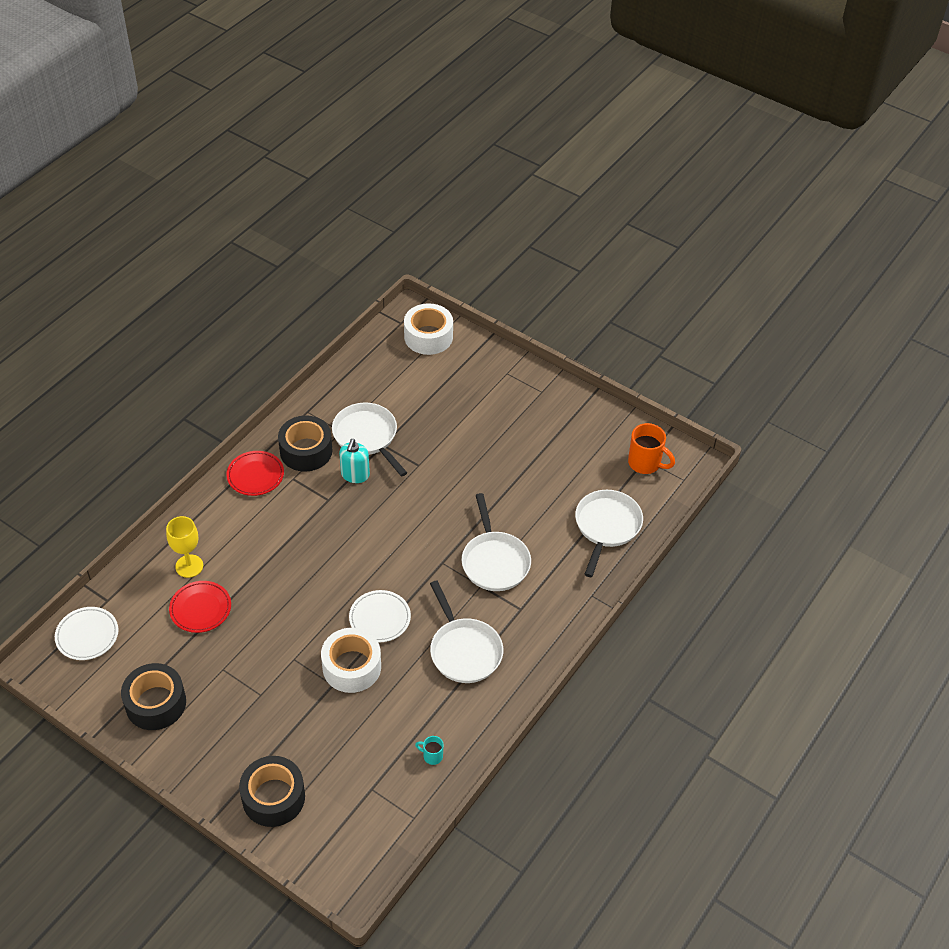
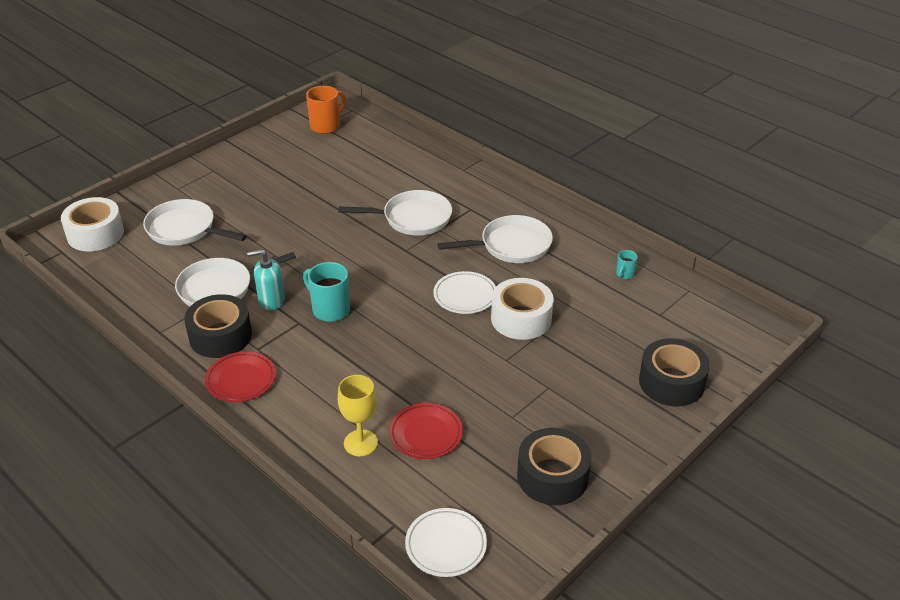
camera: 80 degrees left, 10 degrees down
(348, 518) = (329, 309): none -> turquoise mug
(355, 475) = (271, 300): turquoise soap dispenser -> turquoise soap dispenser turned 150 degrees clockwise
(606, 527) = (390, 154): white pan -> white pan (185, 229)

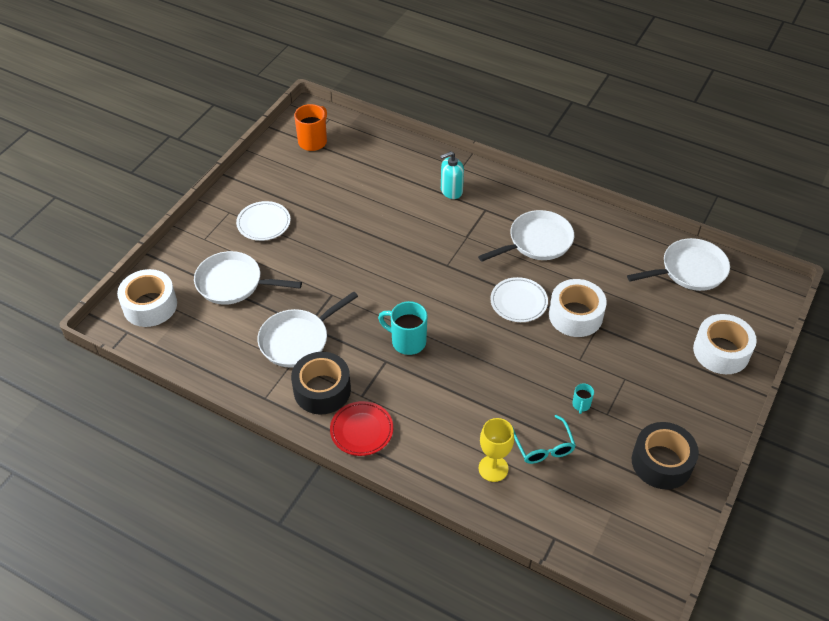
camera: 15 degrees left, 10 degrees up
(271, 300) = (350, 343): turquoise soap dispenser -> turquoise soap dispenser (451, 191)
(412, 218) = (438, 230): white pan -> white pan (689, 270)
(426, 434) = (543, 447): red plate -> turquoise glasses
(446, 545) = (603, 546): white plate -> white plate (263, 223)
(624, 274) = (644, 252): turquoise mug -> turquoise mug (581, 405)
(671, 382) = (721, 351): black tape -> white tape

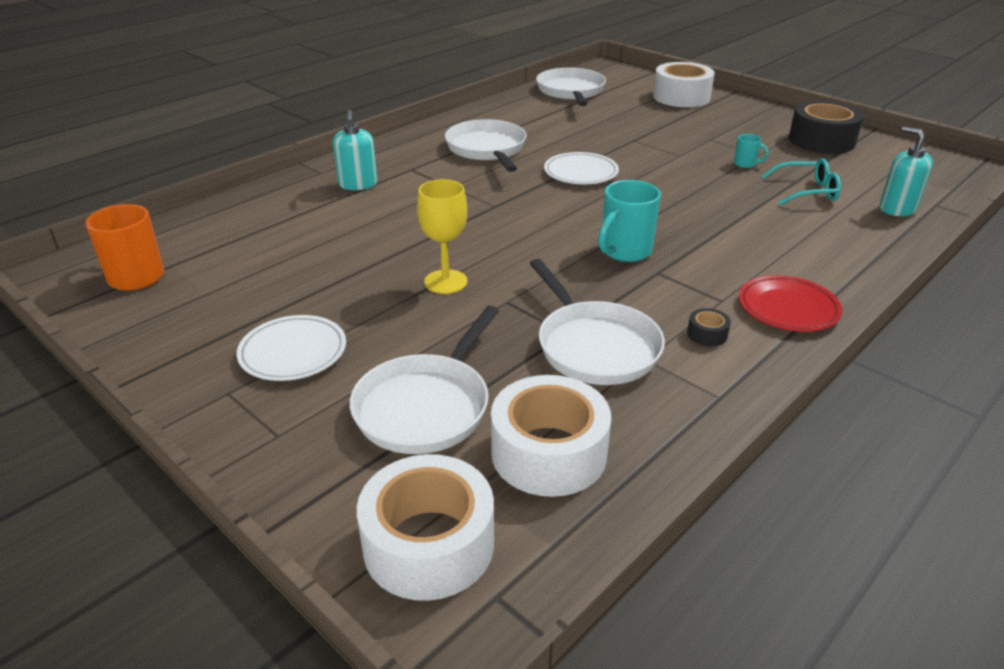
camera: 75 degrees left, 15 degrees down
(322, 390) = (707, 334): black tape -> black tape, size x0.41
(493, 468) = (843, 224): yellow goblet -> yellow goblet (445, 282)
(534, 508) = (897, 209): none -> turquoise soap dispenser
(575, 315) = (613, 147): white tape -> white tape (549, 453)

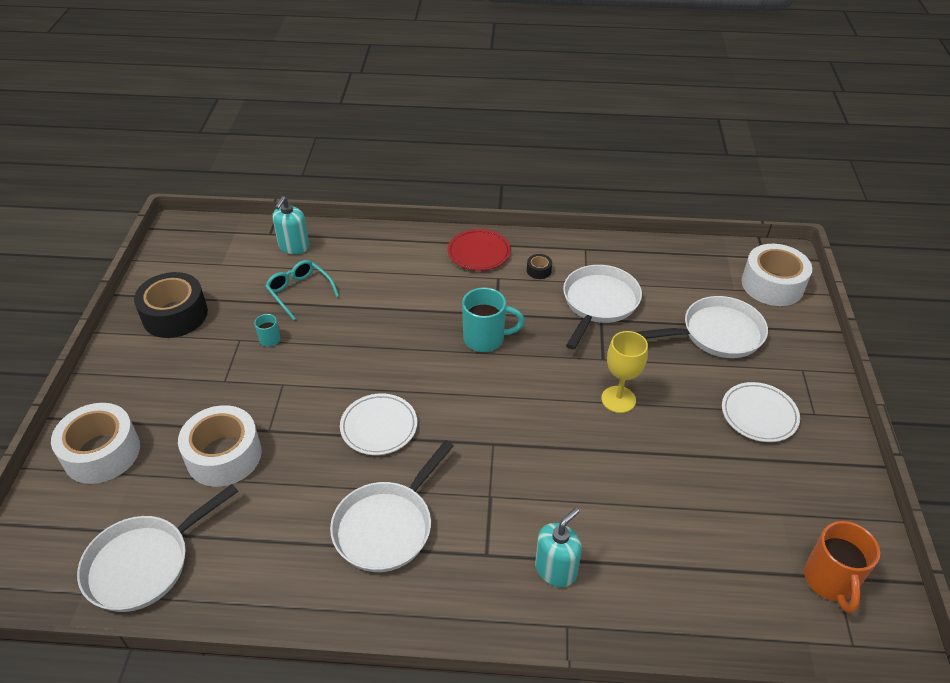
camera: 130 degrees left, 10 degrees up
(549, 453) = (687, 280): white tape -> white tape (224, 455)

